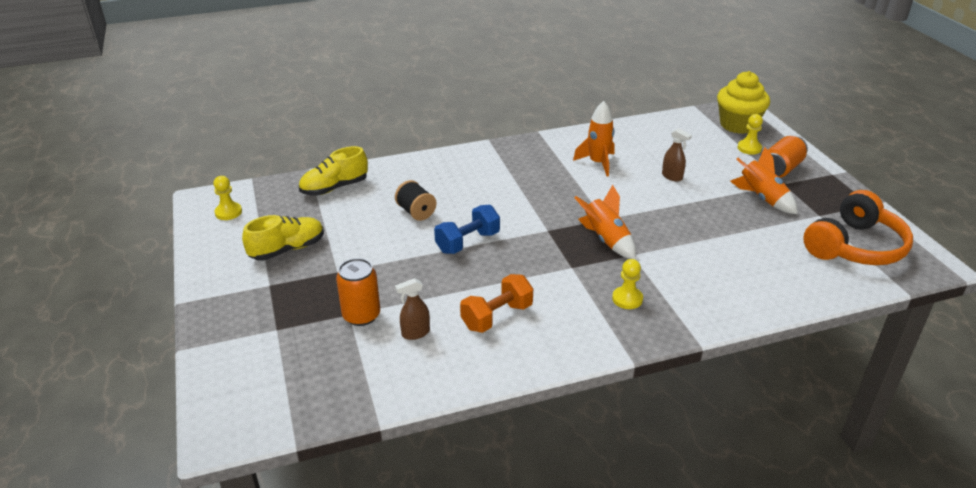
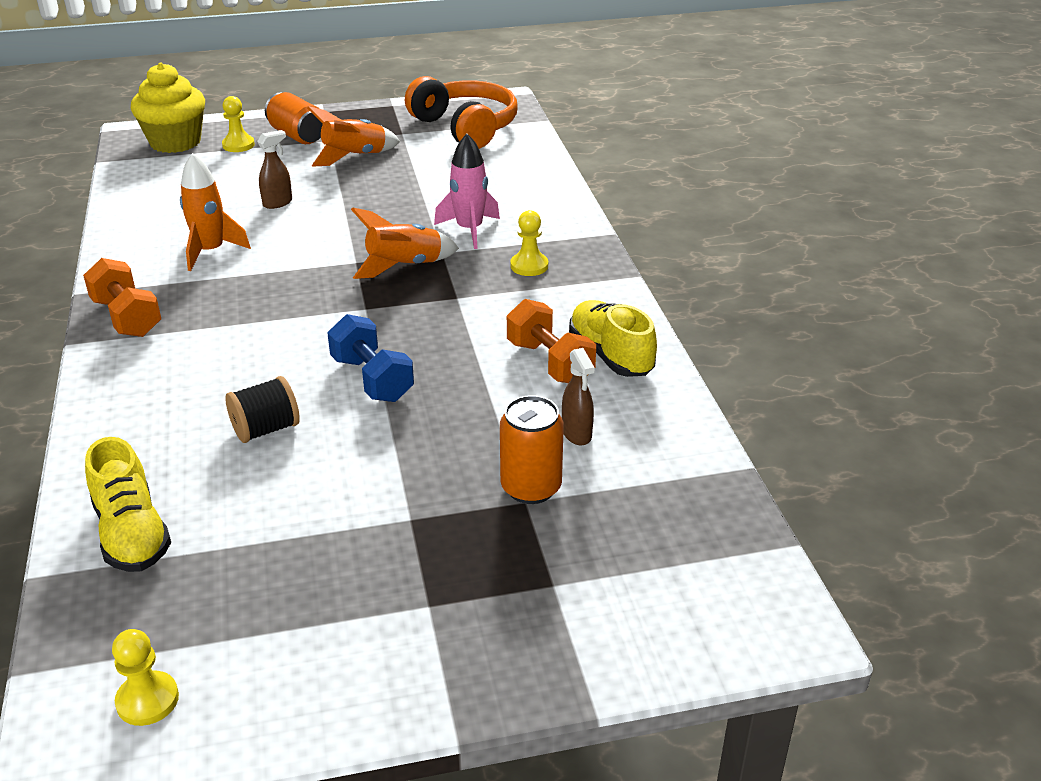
camera: 85 degrees left, 0 degrees up
(287, 249) = (324, 588): yellow shoe -> yellow shoe (610, 355)
(517, 150) = (127, 317): none -> orange dumbbell
(671, 265) = (469, 230): none -> pink rocket

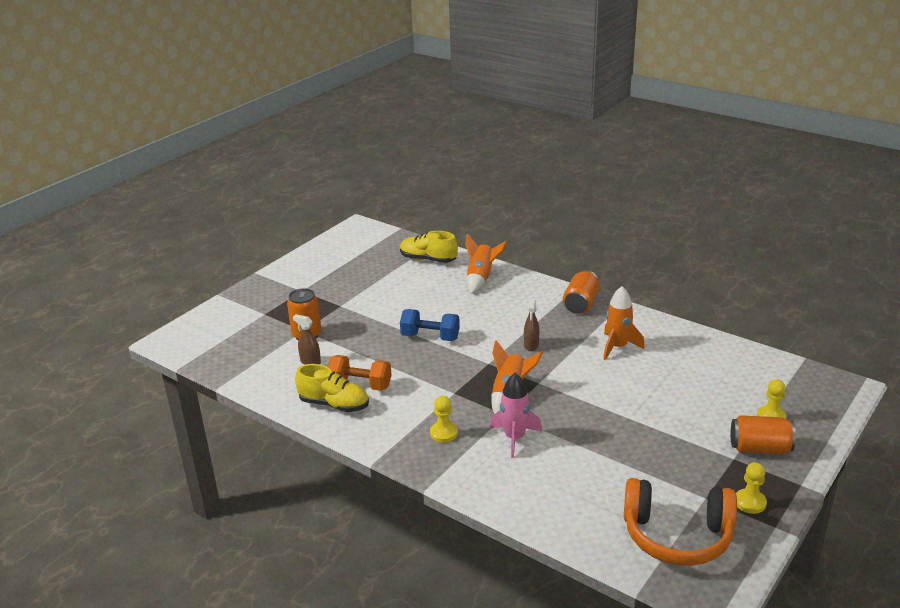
camera: 140 degrees right, 5 degrees down
(127, 317) = (580, 304): orange dumbbell -> orange can
(147, 700) = (355, 240): yellow pawn -> yellow pawn (750, 502)
(175, 142) = (808, 395): yellow cupcake -> none
(266, 429) = (440, 301): black spool -> none
(278, 203) = (651, 391): brown spray bottle -> brown spray bottle (531, 345)
(354, 157) = (687, 453): orange rocket -> orange rocket (481, 278)

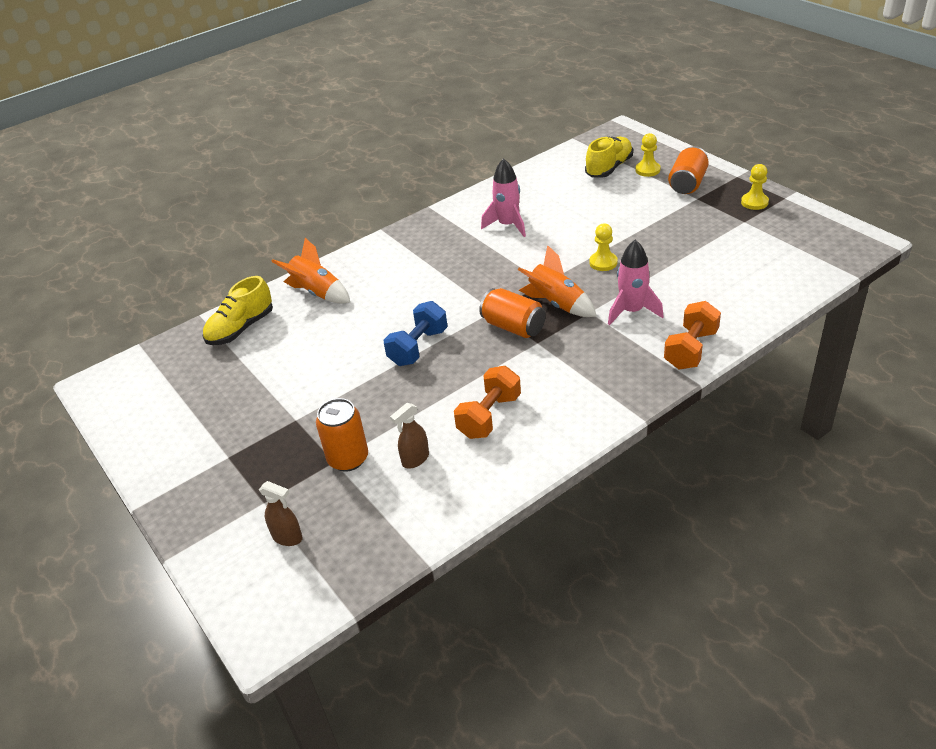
camera: 70 degrees left, 10 degrees up
(334, 404) = (520, 443): yellow shoe -> yellow shoe (609, 168)
(444, 433) = (607, 359): yellow pawn -> yellow pawn (603, 262)
(471, 480) = (691, 349): none -> orange dumbbell
(531, 345) = (475, 277): brown spray bottle -> brown spray bottle (287, 537)
(580, 304) = (417, 233): orange can -> orange can (513, 327)
(618, 347) = (508, 225): orange rocket -> pink rocket
(677, 536) = (790, 244): orange headphones -> none

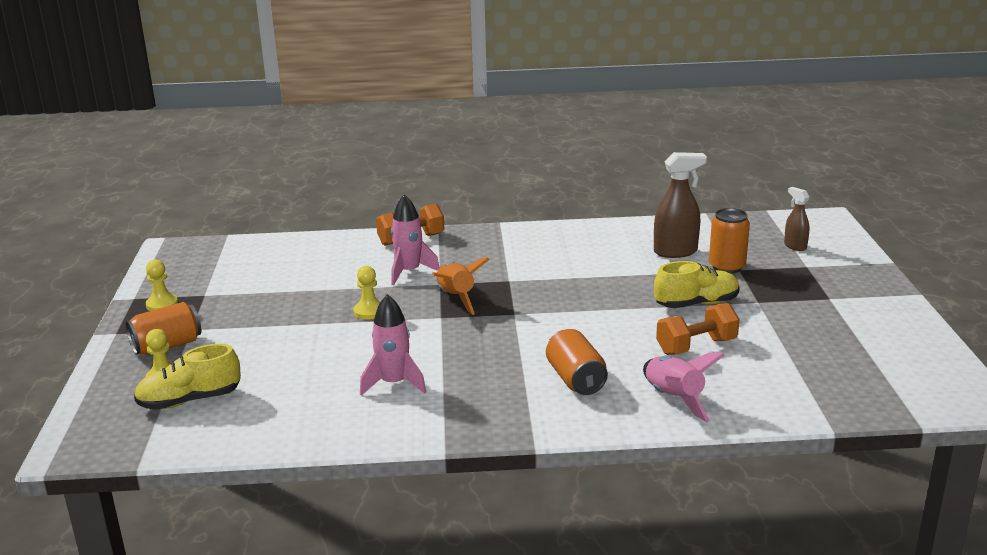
camera: 150 degrees left, 15 degrees down
(241, 328) = (784, 394): yellow shoe -> yellow shoe (696, 304)
(317, 292) = (673, 398): orange rocket -> pink rocket
(415, 459) = (675, 252): brown spray bottle -> brown spray bottle, size x1.70
(418, 347) = (610, 311): blue dumbbell -> none
(489, 416) = (599, 254): orange dumbbell -> orange dumbbell (696, 346)
(513, 327) = (513, 296): orange can -> orange can (576, 379)

